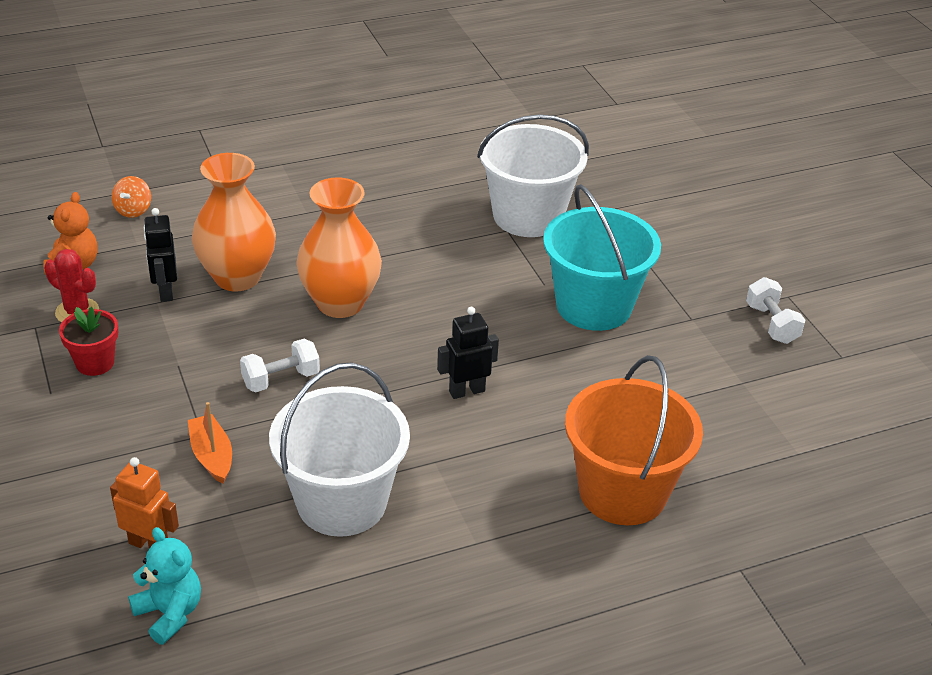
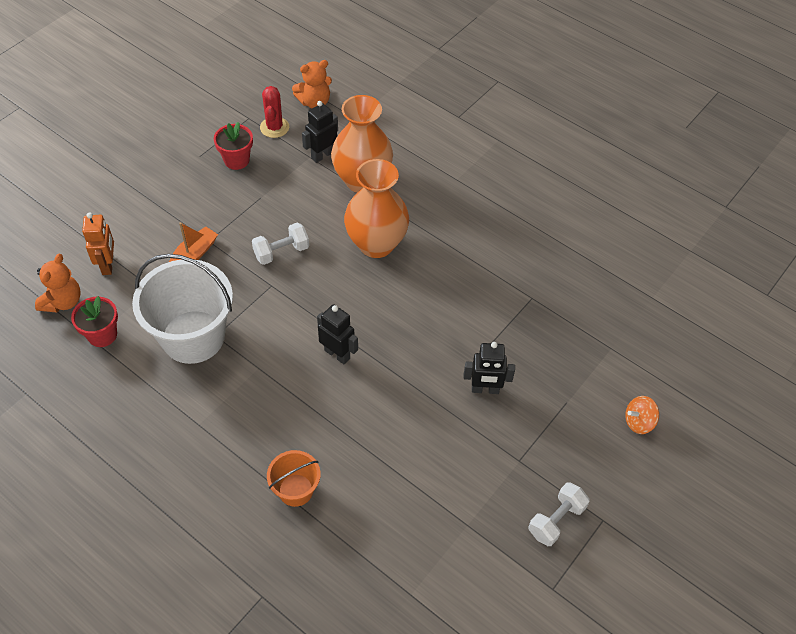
camera: 60 degrees right, 15 degrees up
(133, 210) = (387, 98): orange spinning top -> orange spinning top (638, 422)
(169, 613) = (63, 301): turquoise teddy bear -> orange teddy bear
(264, 589) = (102, 335): none -> red flower pot
(281, 379) = (281, 252): white dumbbell -> white dumbbell turned 60 degrees counterclockwise
(528, 216) = (559, 302): white bucket -> none
(594, 306) = (485, 389): turquoise bucket -> black robot
(622, 492) = (295, 490): orange bucket -> orange bucket, size x0.50

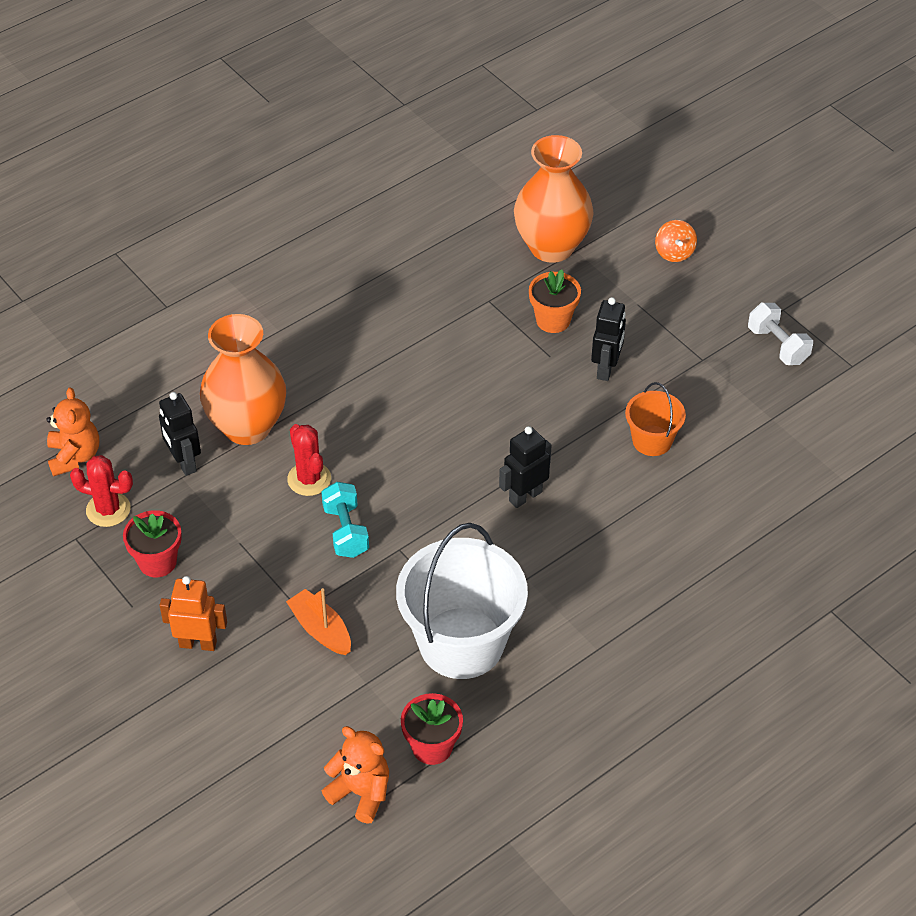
camera: 75 degrees left, 5 degrees down
(108, 265) = (309, 734): orange robot -> orange robot (198, 643)
(281, 252) = (346, 531): white dumbbell -> turquoise dumbbell
(295, 490) = (705, 563): orange bucket -> orange bucket (652, 440)
(323, 223) = (309, 479): none -> red cactus
(376, 244) = (362, 430): orange vase -> orange vase (551, 247)
(526, 344) = (553, 320): none -> orange flower pot

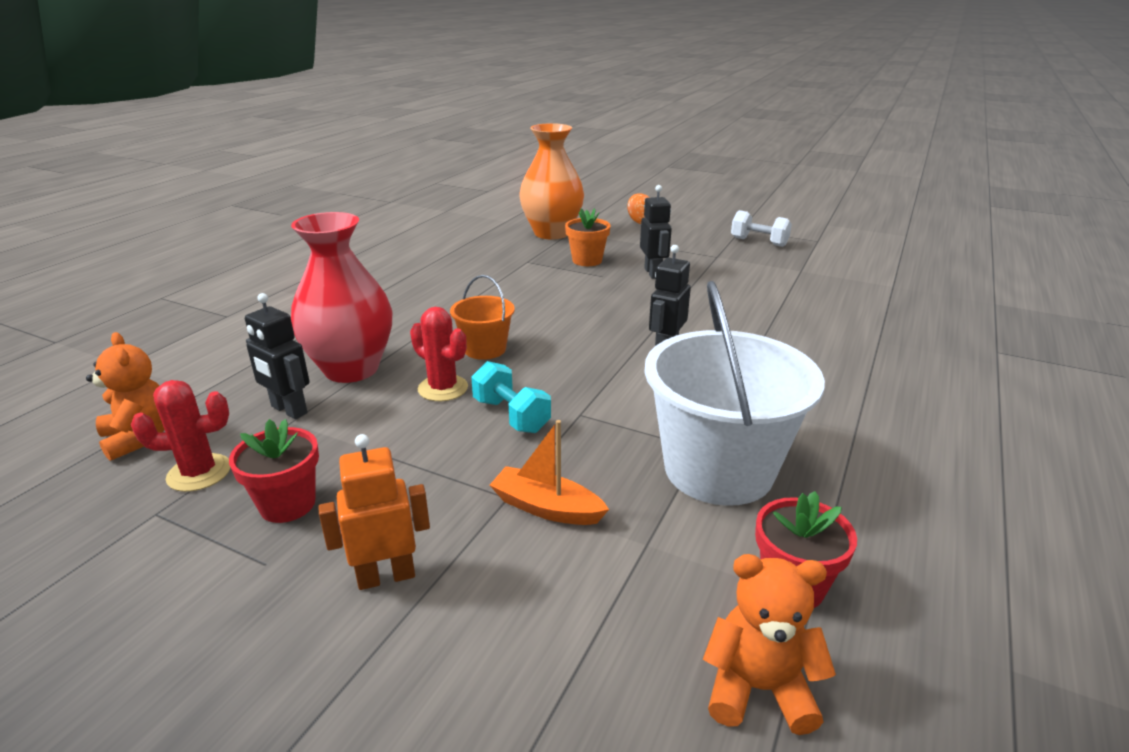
camera: 25 degrees left, 20 degrees down
(247, 427) = (351, 369): orange vase -> red vase
(652, 440) = (731, 298): orange bucket -> orange bucket (485, 349)

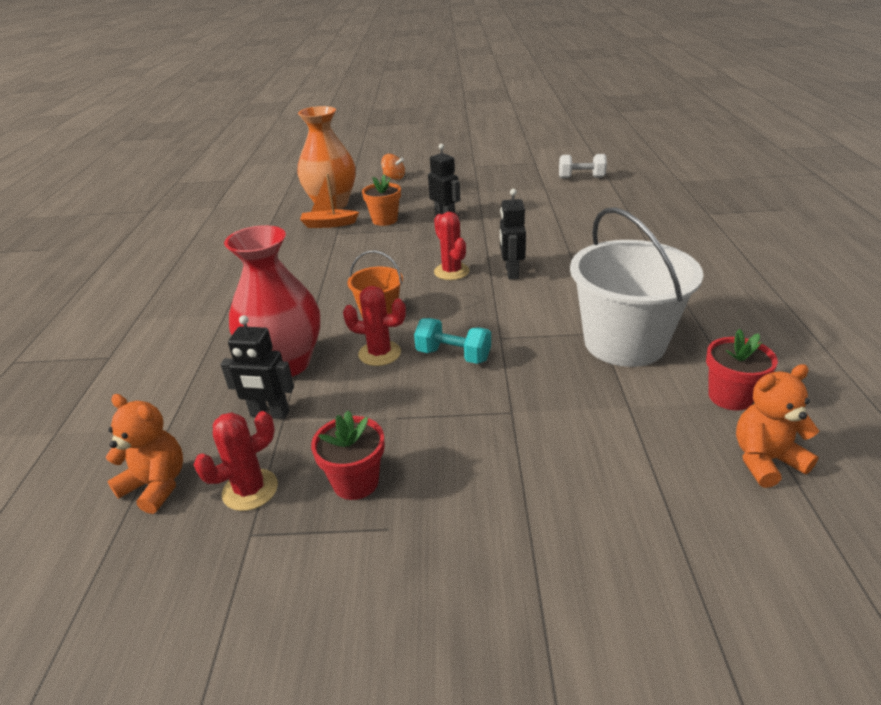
camera: 25 degrees left, 5 degrees up
(386, 576) = (487, 497): orange robot -> none
(546, 508) = (545, 408): orange boat -> orange boat (329, 224)
(600, 330) = (451, 272): none -> red cactus
(758, 242) = (496, 173): white dumbbell -> white dumbbell (581, 178)

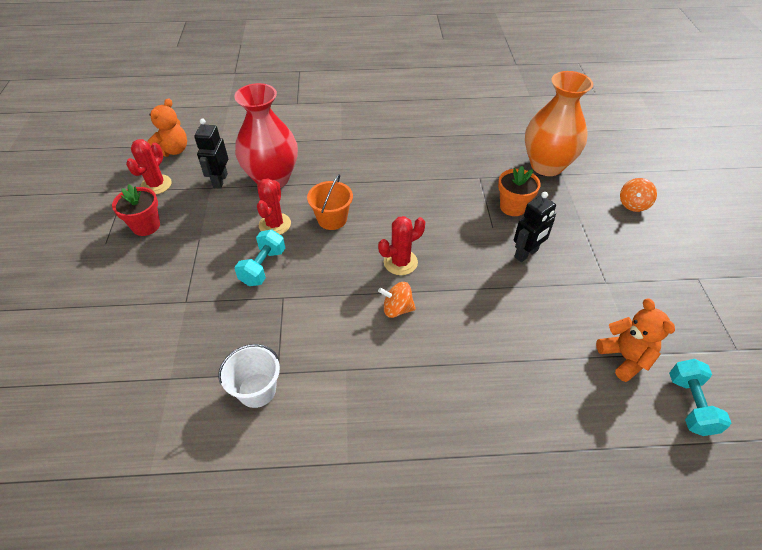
camera: 85 degrees right, 15 degrees up
(250, 490) = (156, 185): red cactus -> red cactus turned 60 degrees clockwise
(329, 224) = (498, 170): orange boat -> none
(511, 272) = (397, 309): black robot -> orange spinning top
(581, 178) = (690, 405): white dumbbell -> turquoise dumbbell
(624, 343) = (257, 390): white bucket -> white bucket, size x0.50
(730, 397) = (158, 461): red flower pot -> none
(765, 460) = (77, 463): orange teddy bear -> orange teddy bear (625, 357)

